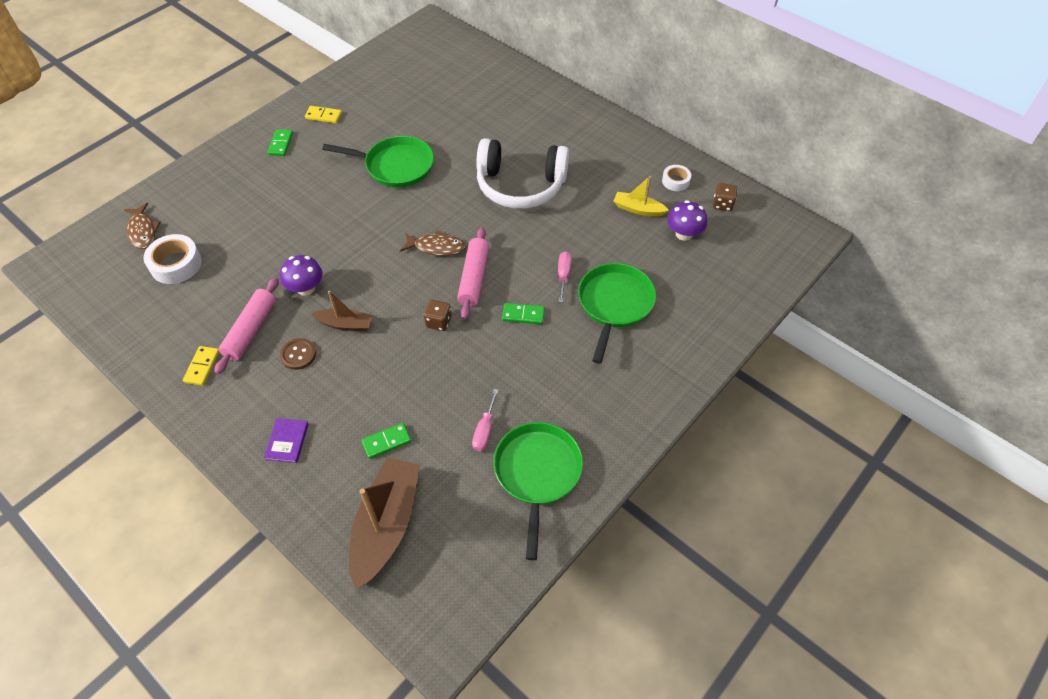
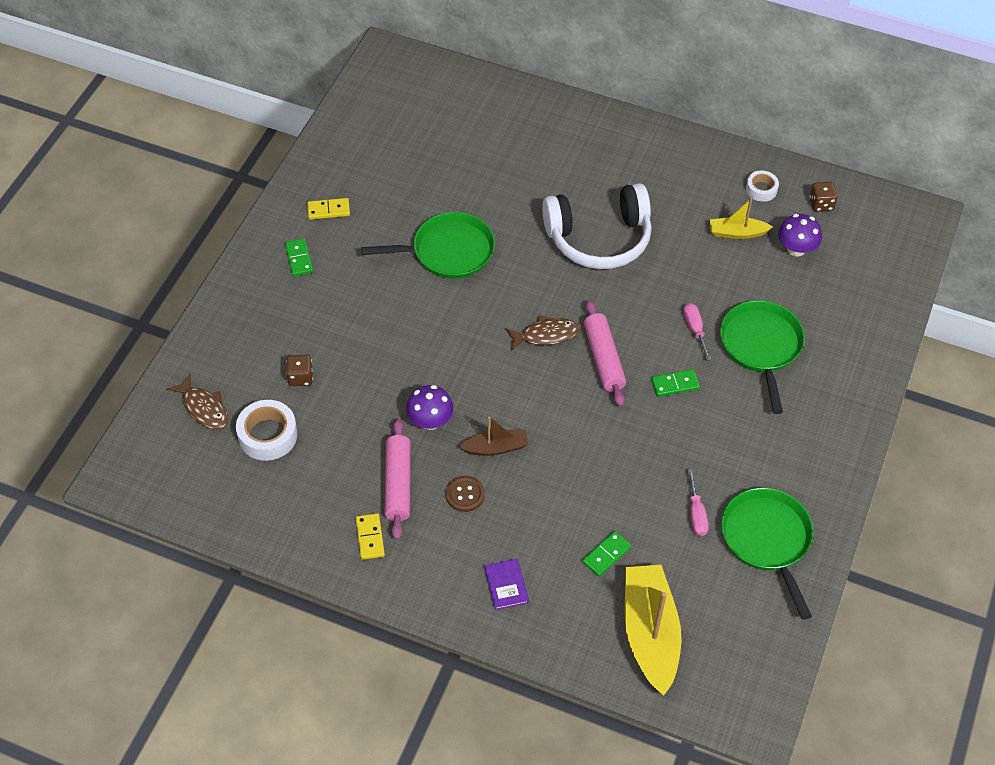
camera: 20 degrees left, 0 degrees up
(386, 525) = (650, 633): brown boat -> yellow boat
(438, 322) = (592, 417): brown dice -> brown dice (300, 377)

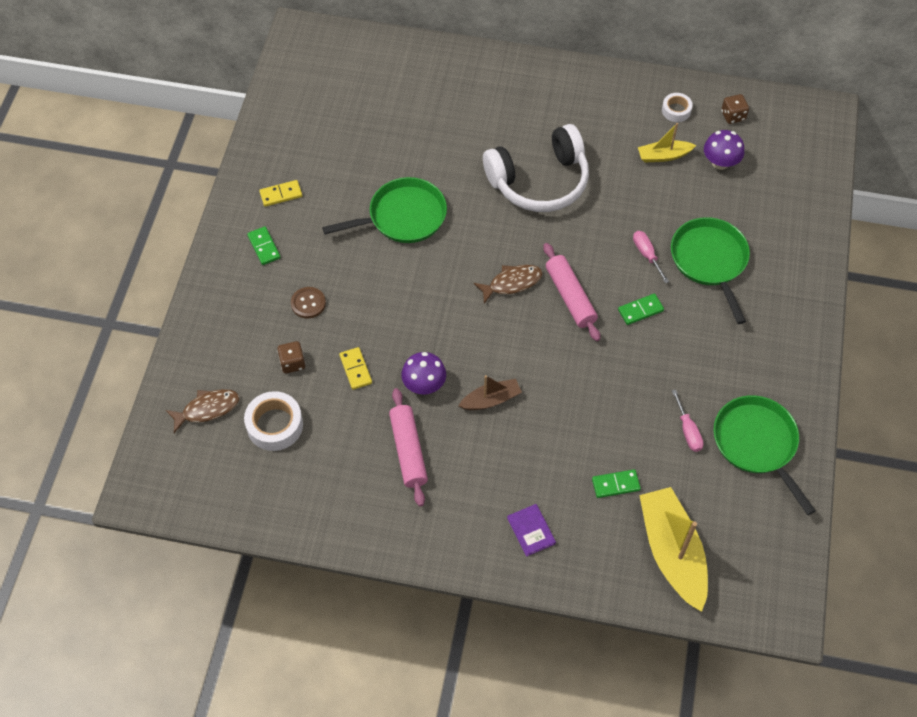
camera: 10 degrees left, 5 degrees up
(204, 408) = (207, 409): brown fish -> brown fish turned 60 degrees counterclockwise
(370, 537) = (394, 508): yellow domino -> yellow domino (356, 369)
(465, 494) = (473, 450): brown button -> brown button (308, 303)
(606, 555) = (615, 485): green domino -> green domino turned 45 degrees clockwise

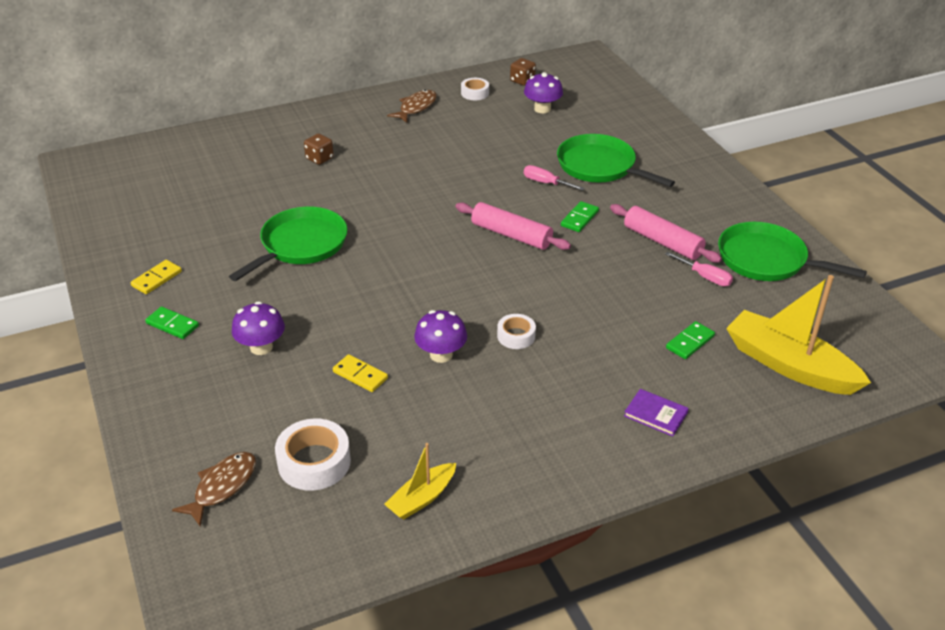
camera: 35 degrees left, 20 degrees down
(292, 363) = (287, 401): brown dice -> brown dice (319, 158)
(308, 303) = (261, 347): brown button -> purple mushroom
(408, 451) = (476, 413): pink rolling pin -> pink rolling pin (662, 242)
(491, 400) = (516, 336): brown boat -> white tape
(512, 283) = (450, 247): brown fish -> brown fish (416, 107)
(539, 181) = (406, 174): white headphones -> none
(663, 156) = (494, 121): yellow boat -> yellow boat (422, 498)

